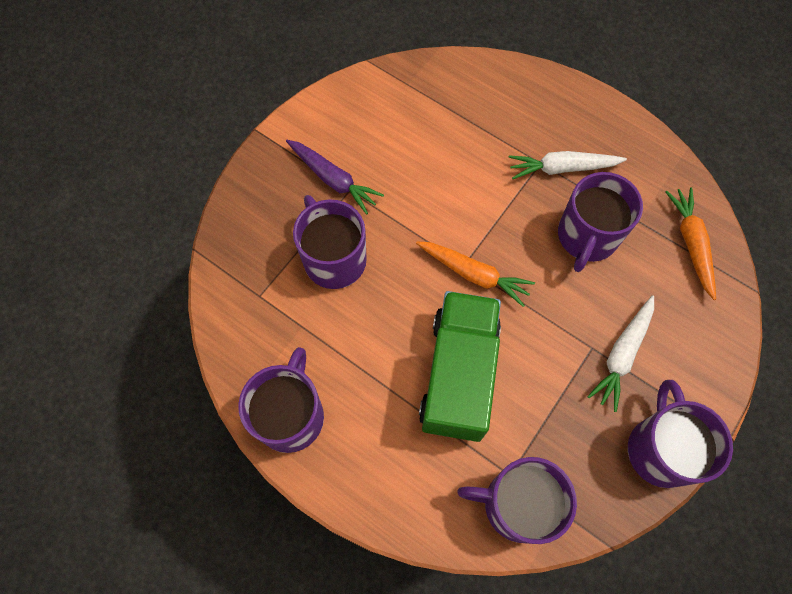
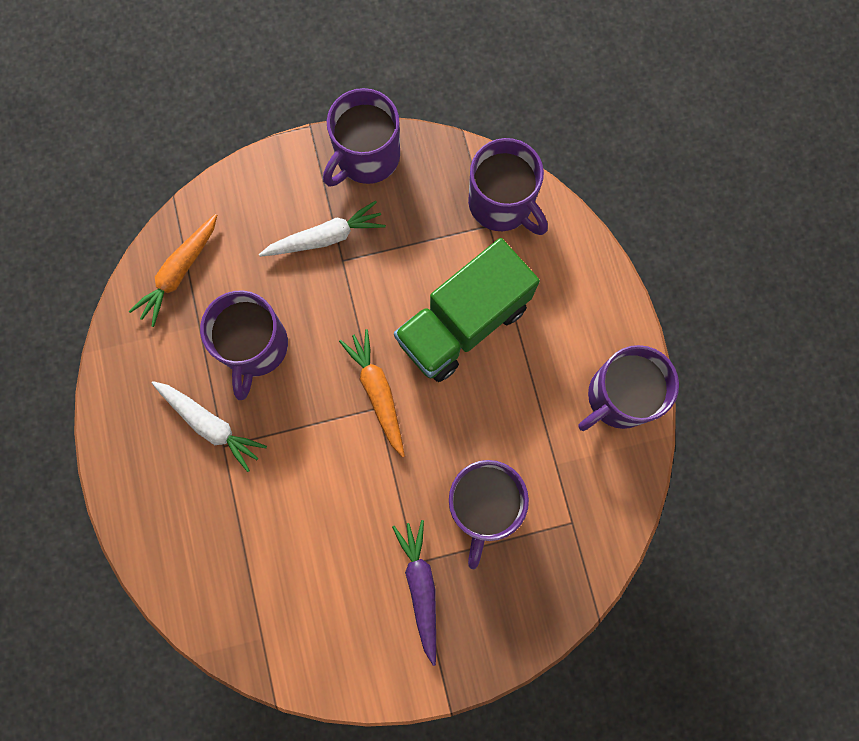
camera: 140 degrees left, 10 degrees up
(587, 237) = (255, 347): purple mug -> purple mug turned 120 degrees clockwise

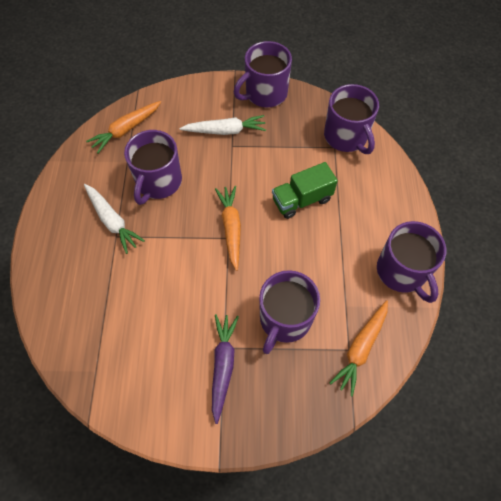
camera: 15 degrees right, 15 degrees down
(463, 323) = (302, 200): green truck -> green truck, size x0.62
(586, 517) = (360, 348): none -> orange carrot
(618, 397) = (402, 272): purple mug -> purple mug turned 90 degrees counterclockwise

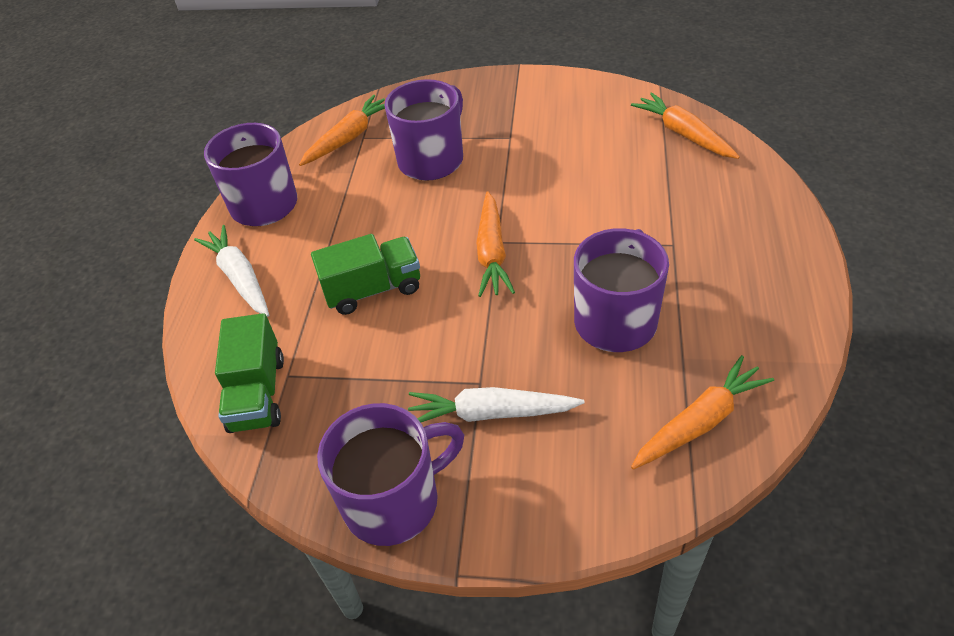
camera: 170 degrees left, 15 degrees down
(83, 349) = (683, 134): none -> orange carrot
(112, 221) = (684, 263): white carrot -> white carrot (240, 277)
(223, 365) = (511, 124): purple carrot -> none
(346, 137) = (257, 394): purple mug -> green truck

